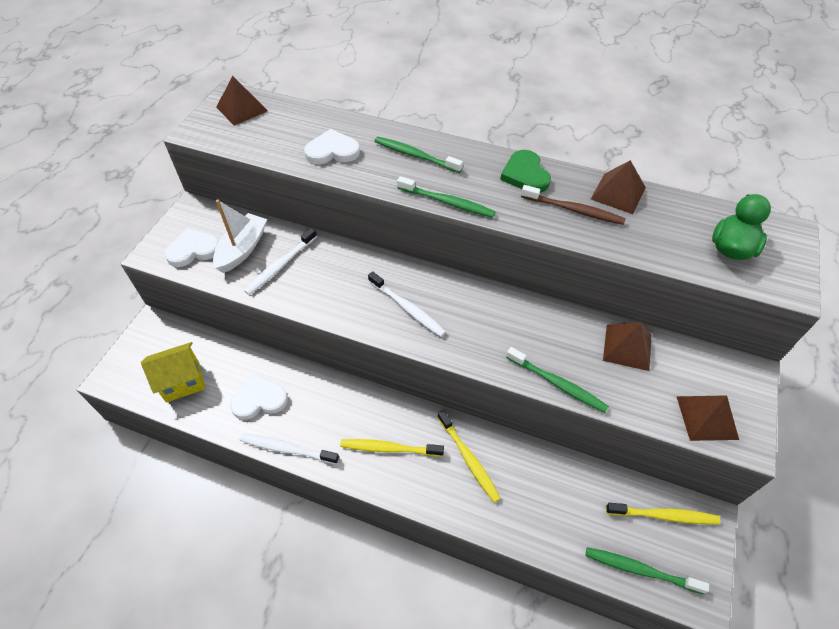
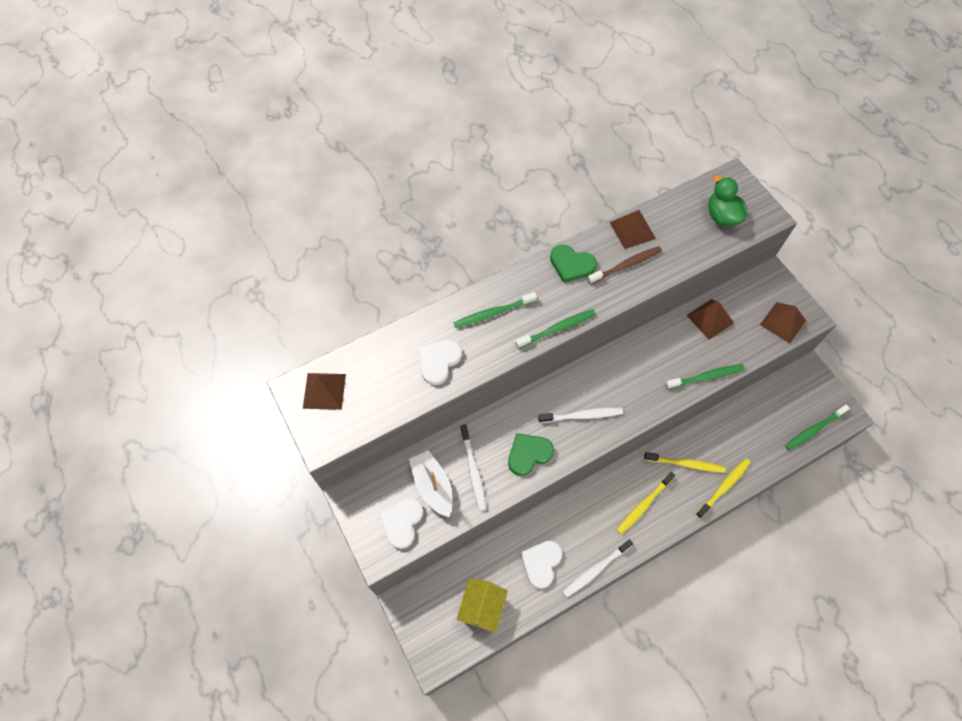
camera: 50 degrees left, 10 degrees up
(330, 293) = (528, 454): none -> green heart
(664, 515) = (794, 390): yellow toothbrush -> yellow toothbrush (724, 487)

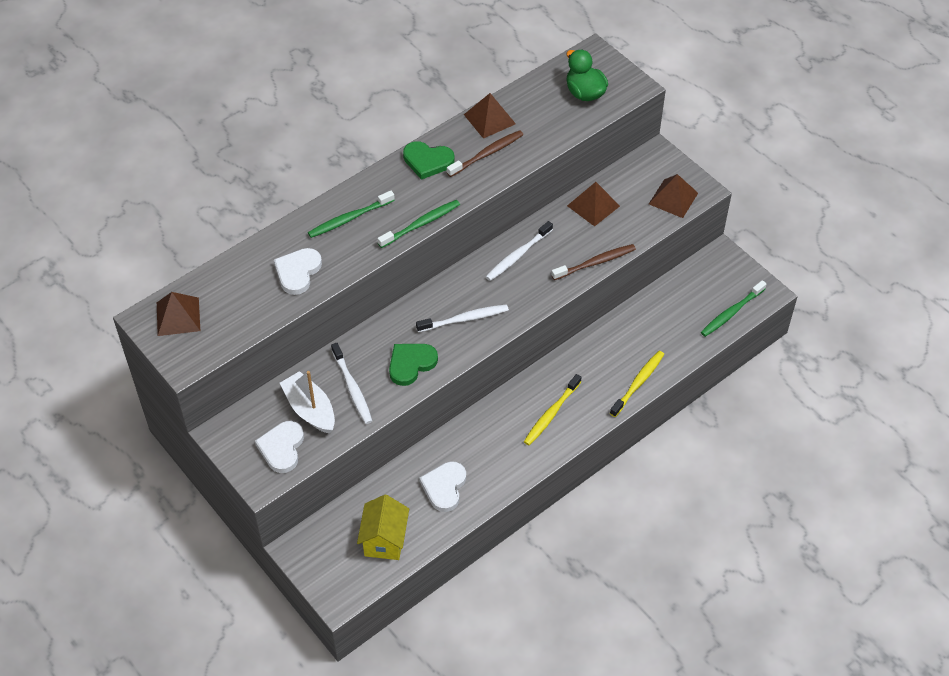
camera: 10 degrees left, 10 degrees down
(595, 570) = (506, 484): white toothbrush -> white toothbrush (517, 255)
(686, 464) = (593, 367): yellow toothbrush -> none
(706, 377) = (595, 262): green toothbrush -> brown toothbrush

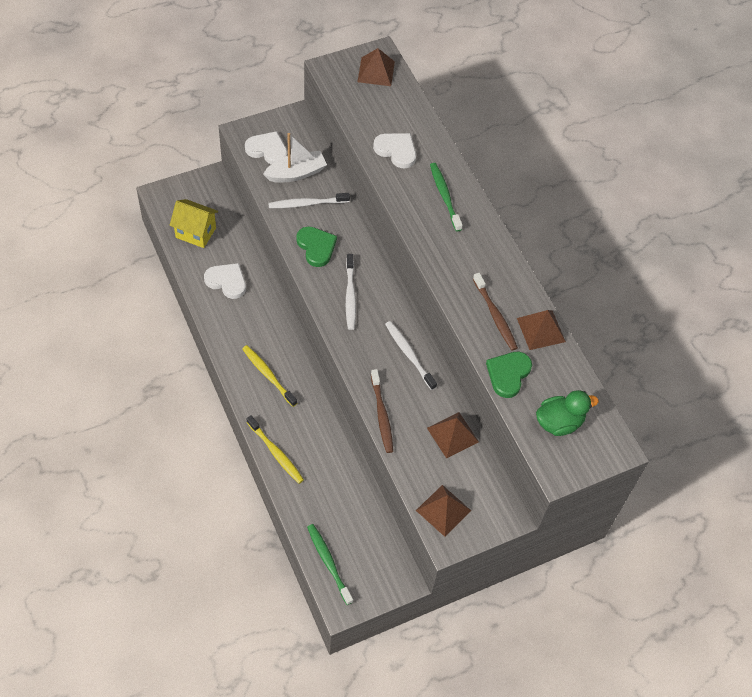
camera: 100 degrees right, 5 degrees up
(421, 224) = (423, 245): green toothbrush -> none
(427, 161) = (498, 267): green heart -> green heart (508, 374)

